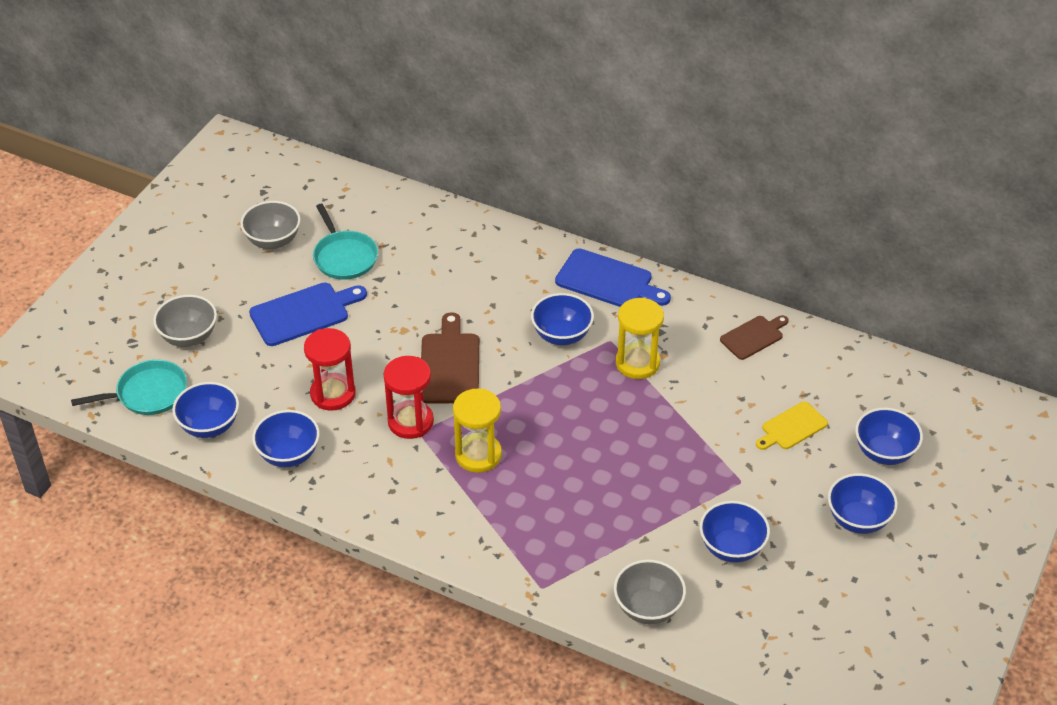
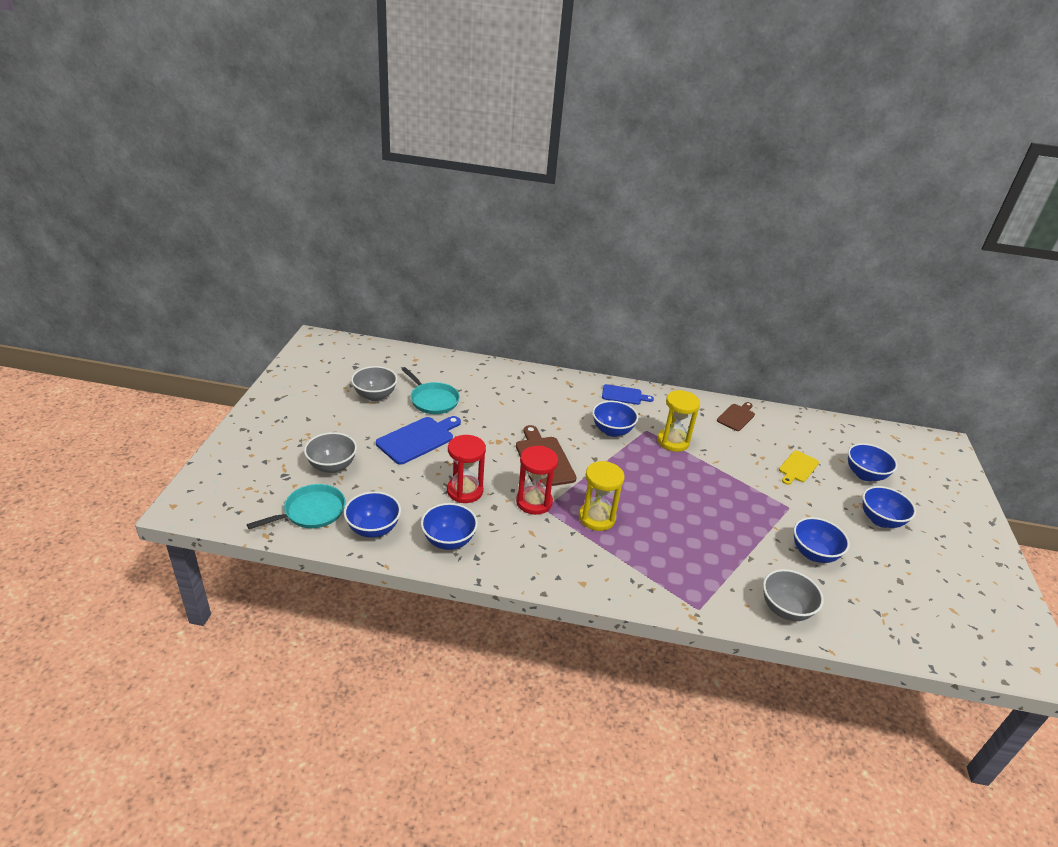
camera: 20 degrees left, 10 degrees down
(608, 281) = (623, 395): blue cutting board -> blue cutting board, size x0.63

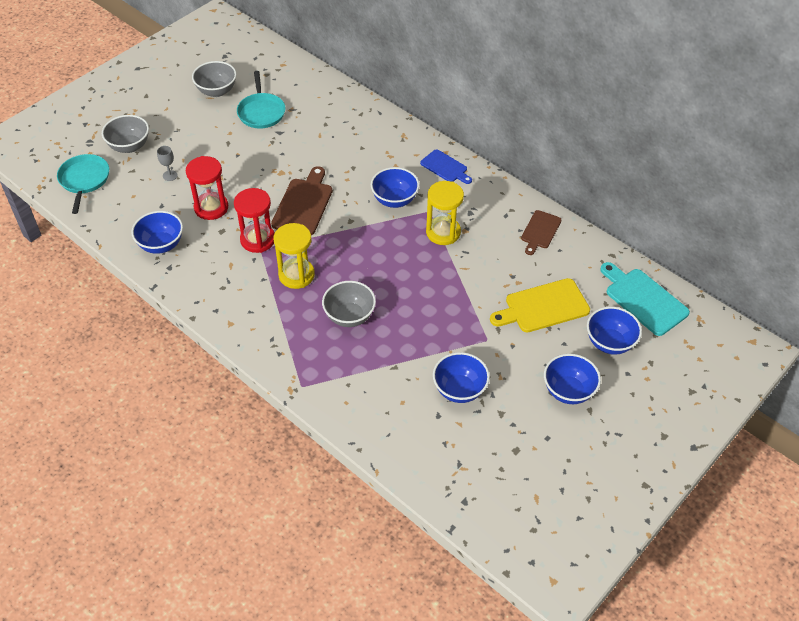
camera: 35 degrees right, 15 degrees up
(311, 511) = (84, 180): turquoise pan -> turquoise pan turned 90 degrees counterclockwise
(373, 529) = (115, 212): blue bowl -> none
(398, 478) = (170, 175): none -> grey goblet
(418, 439) = (215, 146): blue cutting board -> none
(736, 416) = (540, 231): brown cutting board -> brown cutting board turned 135 degrees clockwise
(785, 609) = (376, 421): grey bowl -> grey bowl (349, 316)
(797, 468) = (543, 307): yellow cutting board -> yellow cutting board, size x1.58
(850, 437) = (643, 299): none -> turquoise cutting board

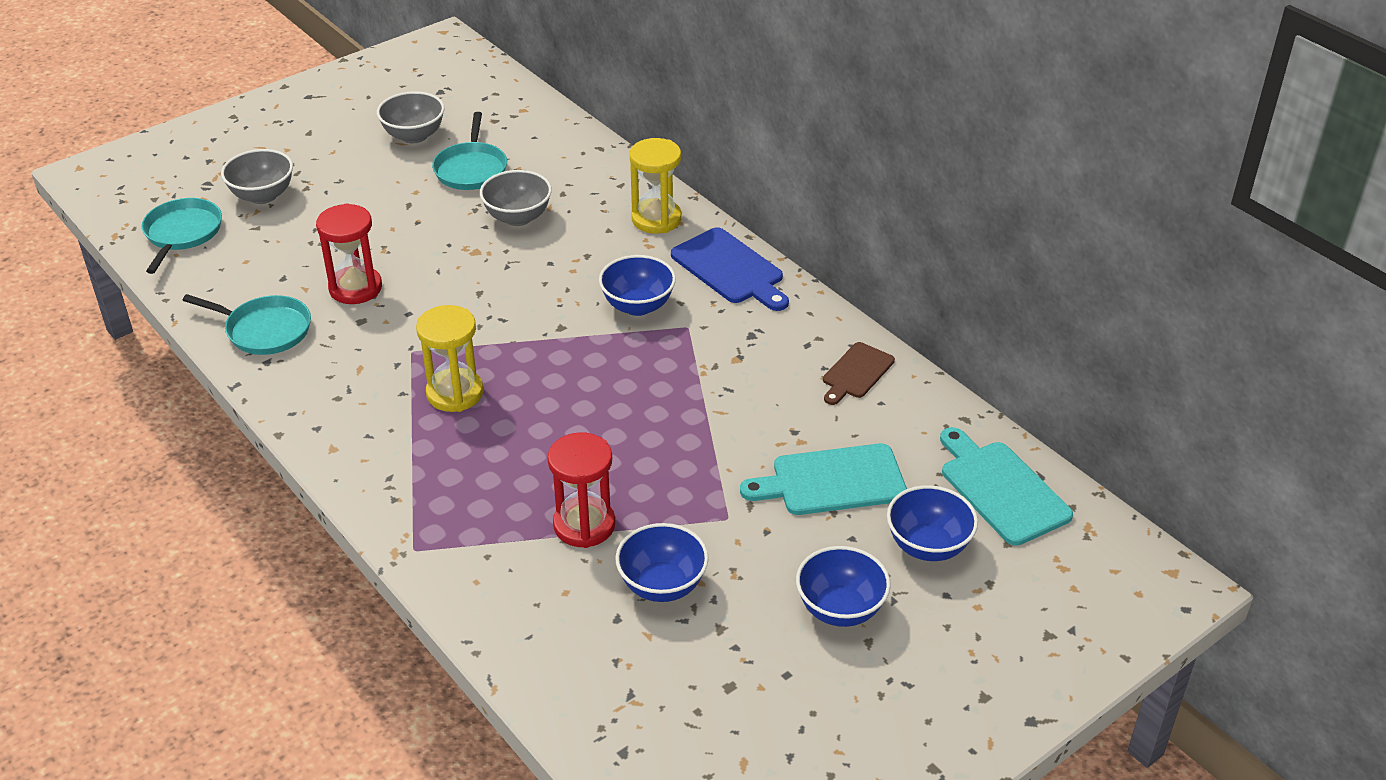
camera: 10 degrees right, 10 degrees down
(161, 245) = (265, 330): blue bowl -> turquoise pan
(170, 175) = (309, 239): grey goblet -> none
(258, 240) = (411, 338): red hourglass -> red hourglass (584, 525)
(303, 204) = (496, 298): brown cutting board -> none
(349, 316) = (519, 459): grey bowl -> grey bowl (518, 217)
(443, 232) = (700, 358): yellow hourglass -> yellow hourglass (656, 219)
(445, 167) = (730, 269): blue cutting board -> blue cutting board, size x1.58
(543, 307) = (832, 481): yellow cutting board -> turquoise cutting board

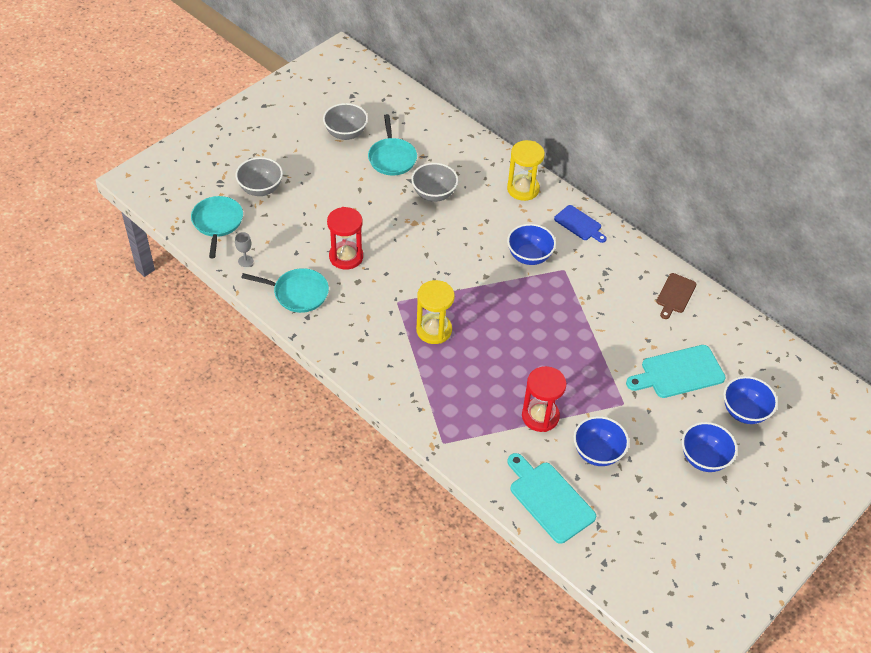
camera: 10 degrees left, 10 degrees up
(203, 284) = (245, 261): none -> grey goblet
(730, 269) = (579, 224): blue cutting board -> blue cutting board, size x0.63
(1001, 489) = (778, 369): turquoise cutting board -> turquoise cutting board (549, 499)

